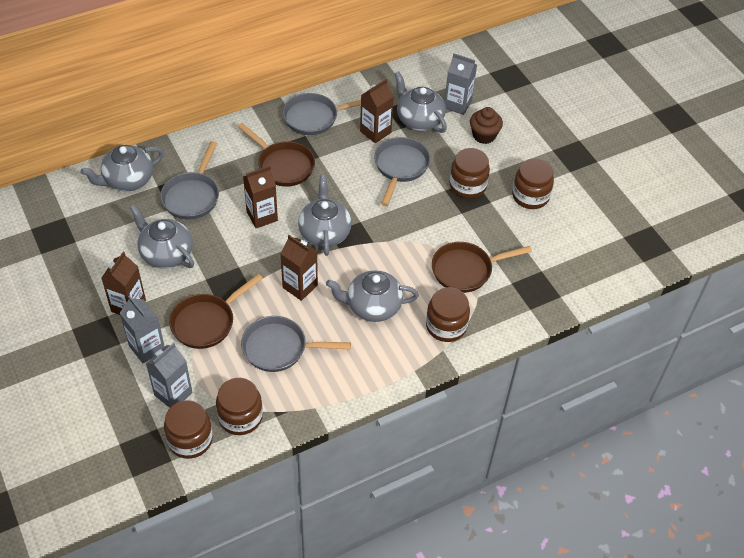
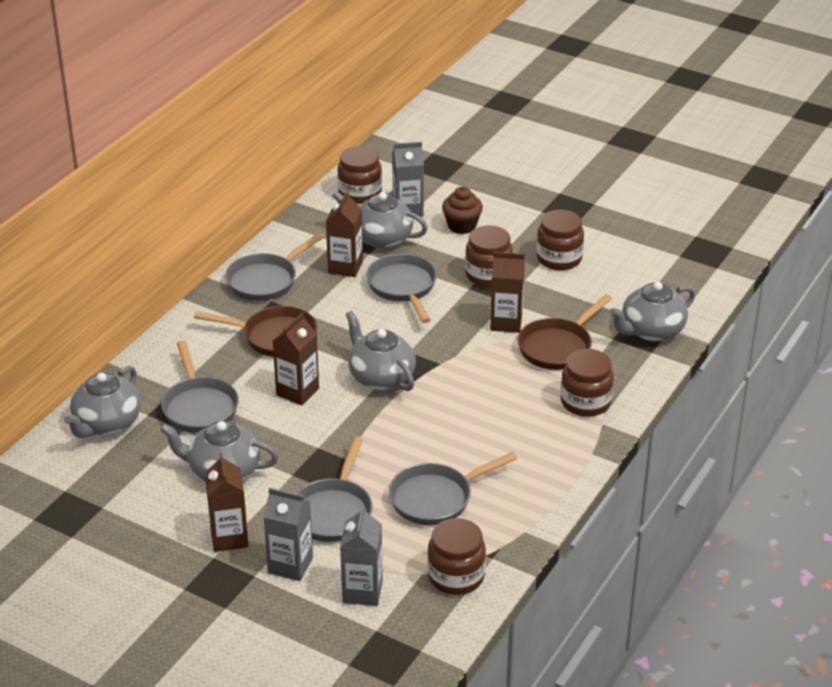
camera: 30 degrees left, 15 degrees down
(190, 440) = (423, 622): brown jar -> brown jar (360, 193)
(206, 322) = (333, 512): brown pan -> grey pan
(300, 286) = (402, 435): brown carton -> brown carton (506, 322)
(372, 306) = (496, 418): grey teapot -> grey teapot (651, 331)

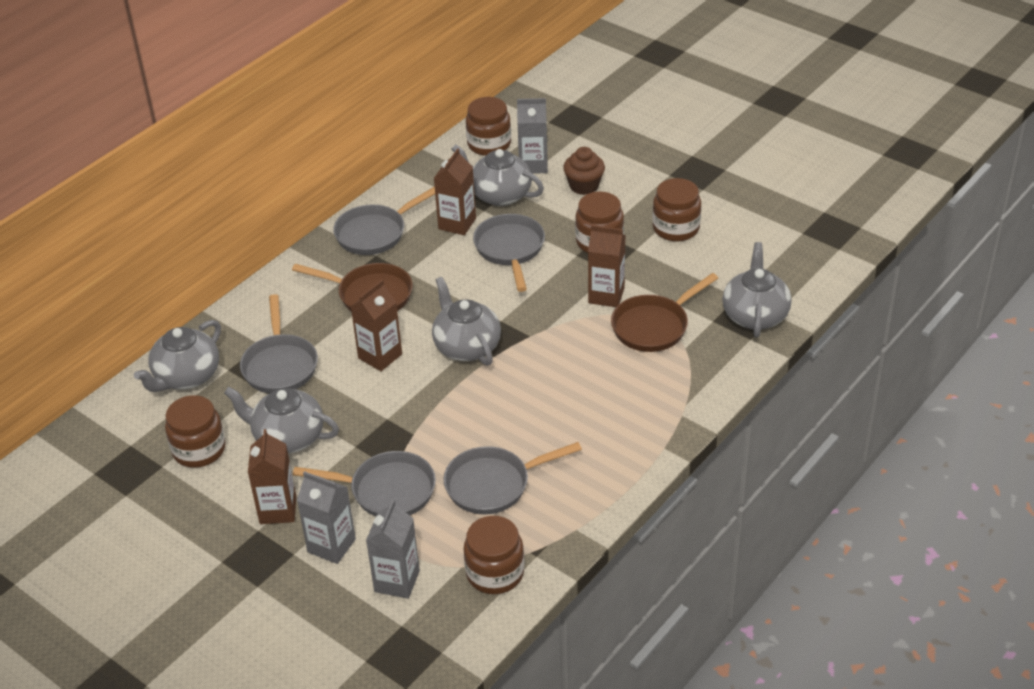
camera: 10 degrees right, 5 degrees up
(333, 512) = (387, 490): grey pan -> grey pan turned 105 degrees counterclockwise
(585, 402) = (669, 390): brown jar -> brown jar (199, 450)
(651, 331) = (755, 315): grey teapot -> grey teapot turned 120 degrees clockwise

